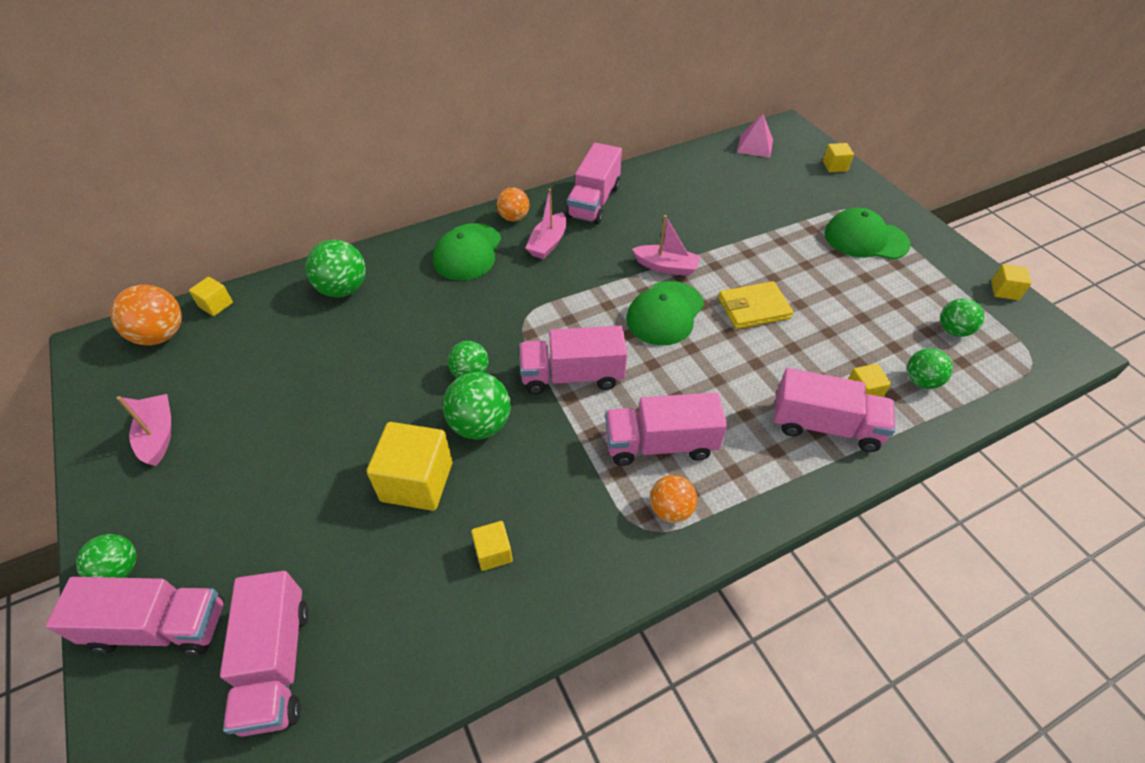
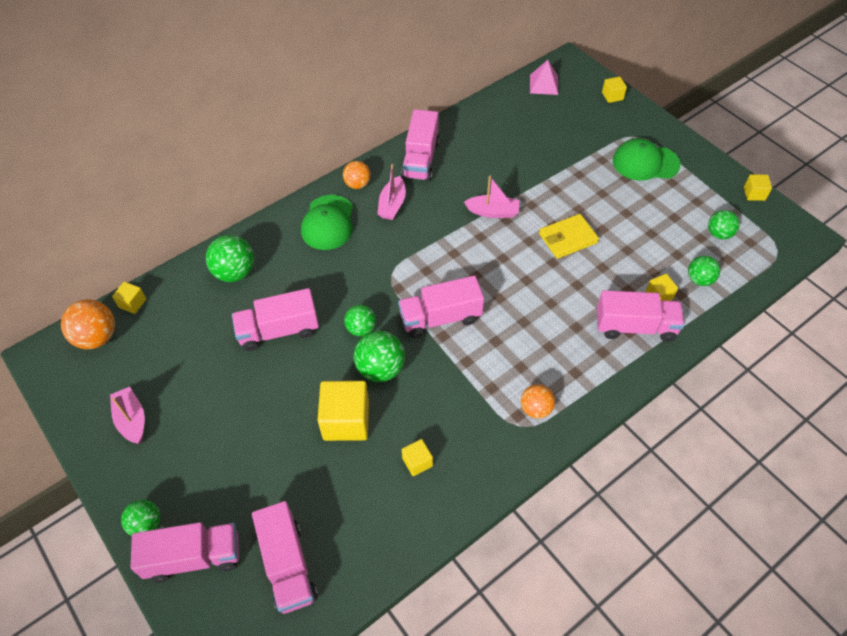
camera: 10 degrees left, 5 degrees up
(660, 444) = (518, 361): pink truck -> pink truck (278, 330)
(665, 313) = (500, 253): green cap -> none

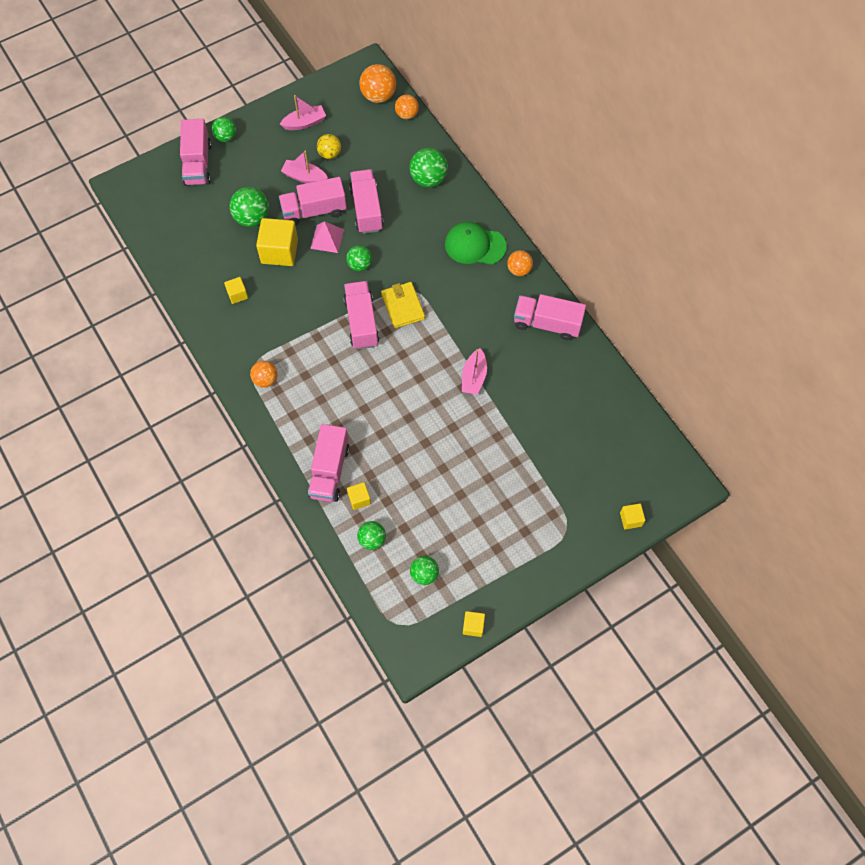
camera: 95 degrees right, 10 degrees up
(132, 303) = (407, 114): yellow cube -> orange ball
(189, 382) = (330, 154): none -> yellow ball
(288, 565) = (180, 215): pink truck -> pink truck (314, 211)
(380, 369) = (320, 276): green ball -> green ball (252, 218)
(392, 204) = (491, 296): pink boat -> pink boat (304, 177)
(544, 84) = (653, 452): pink pyramid -> pink pyramid (327, 239)
(568, 238) = (434, 436): yellow wallet -> yellow wallet (403, 306)
(645, 163) = (526, 529): green cap -> none

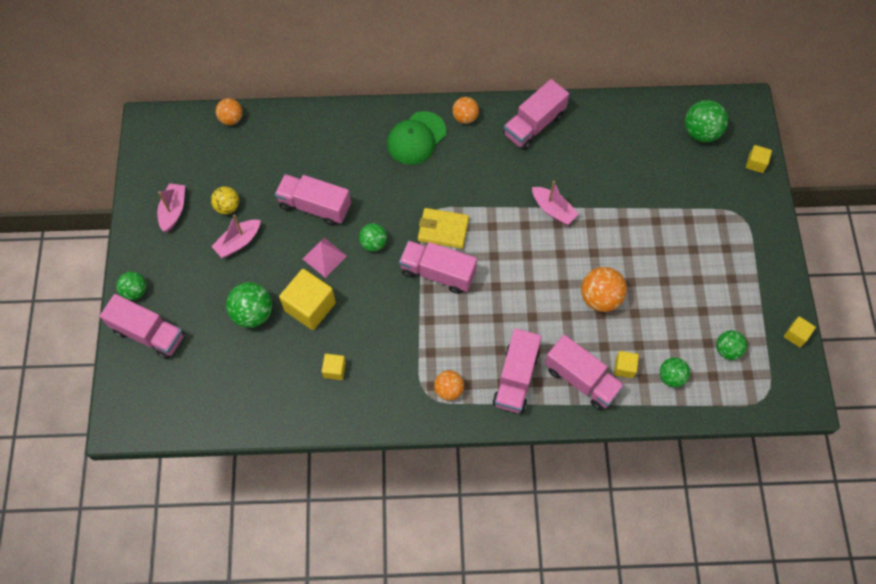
camera: 60 degrees left, 0 degrees up
(314, 211) = (284, 253): pink truck -> pink truck (515, 378)
(378, 96) = (191, 131): orange ball -> orange ball (600, 298)
(428, 179) = (318, 138): green ball -> green ball (701, 132)

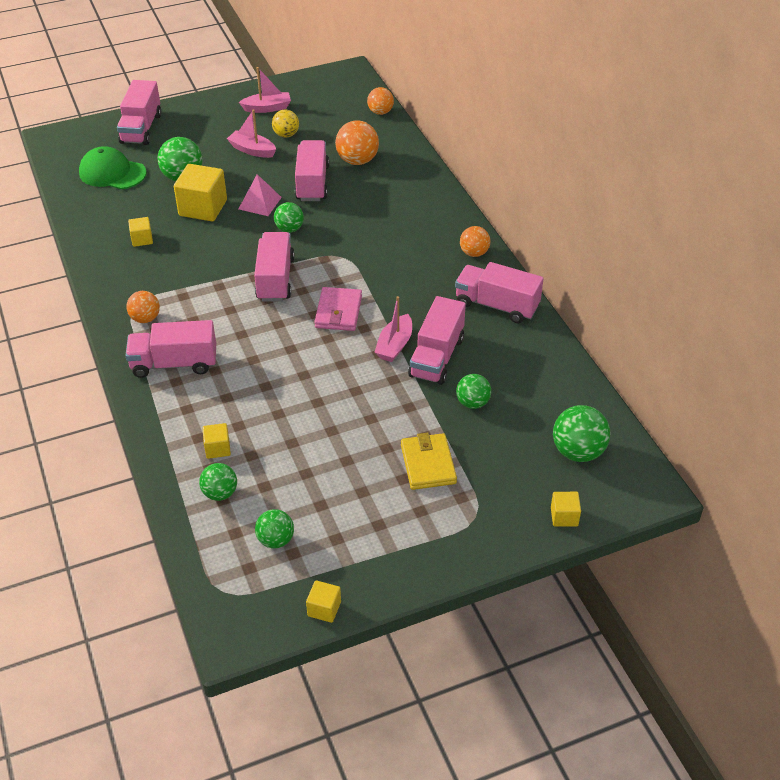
camera: 70 degrees right, 20 degrees down
(135, 291) = (179, 111): green ball -> green ball (472, 403)
(416, 138) = (427, 226): green cap -> green cap (112, 173)
(443, 230) = (328, 270): yellow wallet -> yellow wallet (428, 464)
(498, 237) = (338, 312): none -> pink wallet
(581, 379) = (190, 415): pink truck -> pink truck (437, 357)
(600, 298) = (299, 409): orange ball -> orange ball (357, 161)

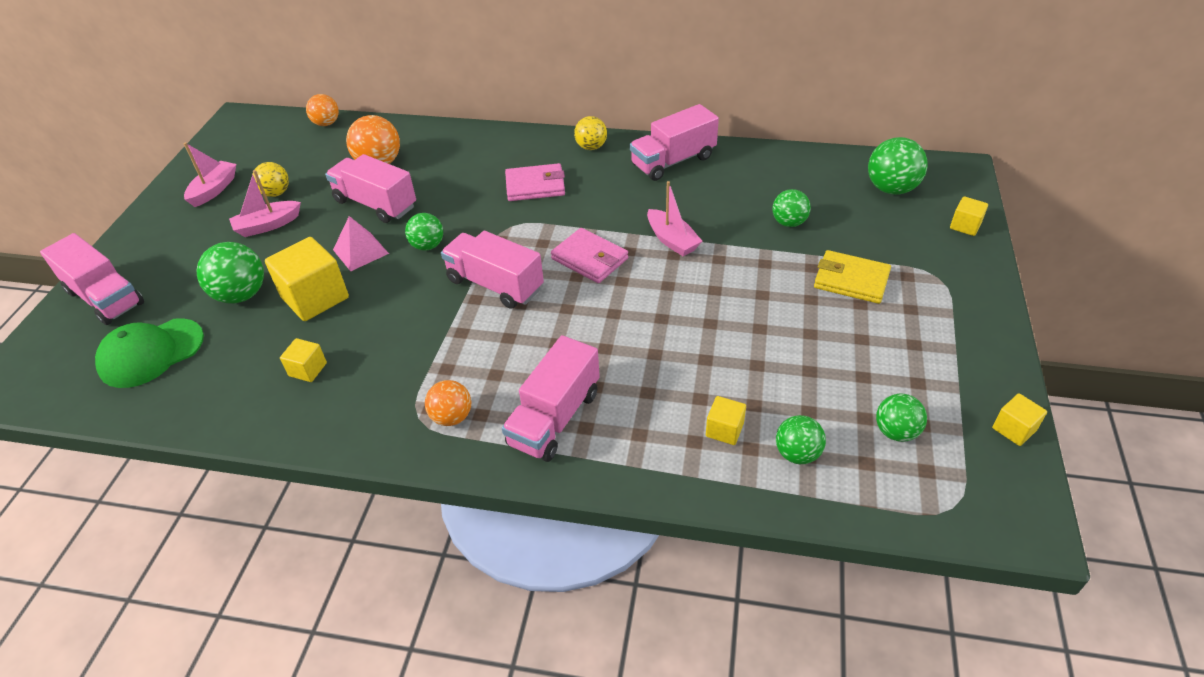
camera: 55 degrees left, 0 degrees up
(398, 247) = (535, 186): none -> pink wallet
(437, 357) = (710, 220): pink truck -> none
(474, 253) = (591, 147): orange ball -> yellow ball

